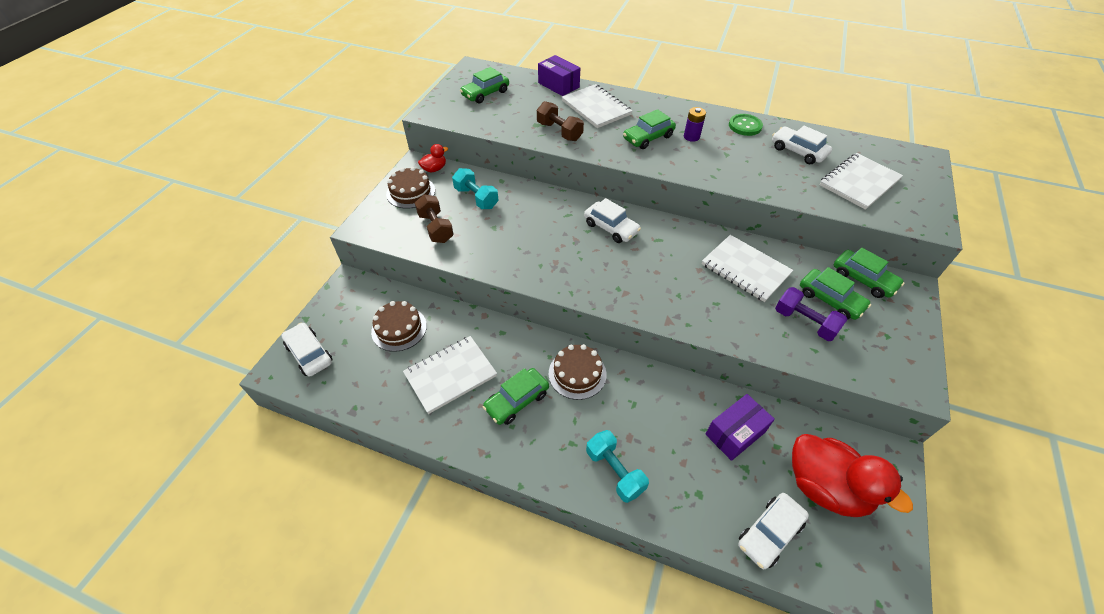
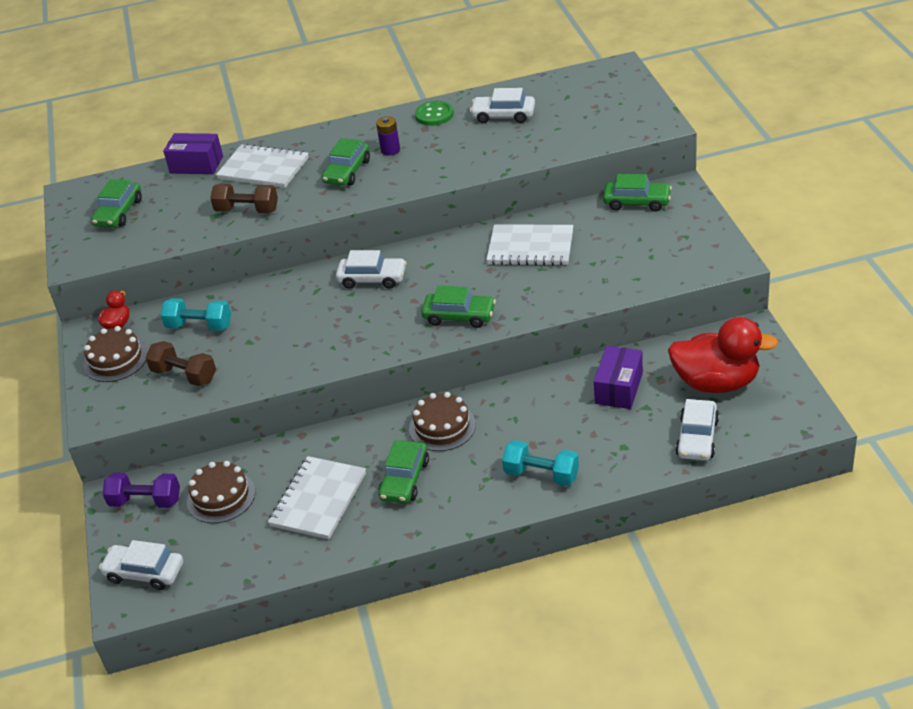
camera: 30 degrees left, 10 degrees down
(804, 322) = (613, 262): purple dumbbell -> purple dumbbell (145, 501)
(830, 300) = (621, 233): green car -> green car (459, 316)
(859, 182) = (578, 118): white notebook -> none

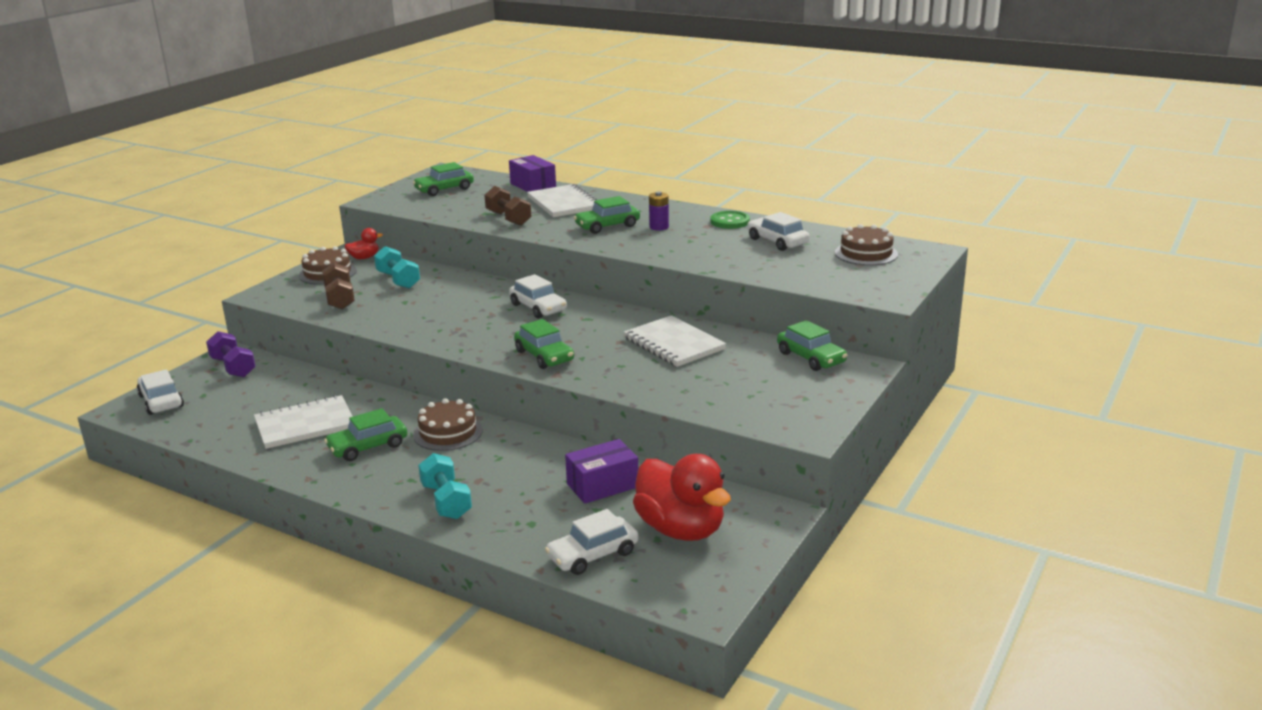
camera: 40 degrees right, 15 degrees down
(221, 496) = (267, 389): brown cake -> brown cake (866, 253)

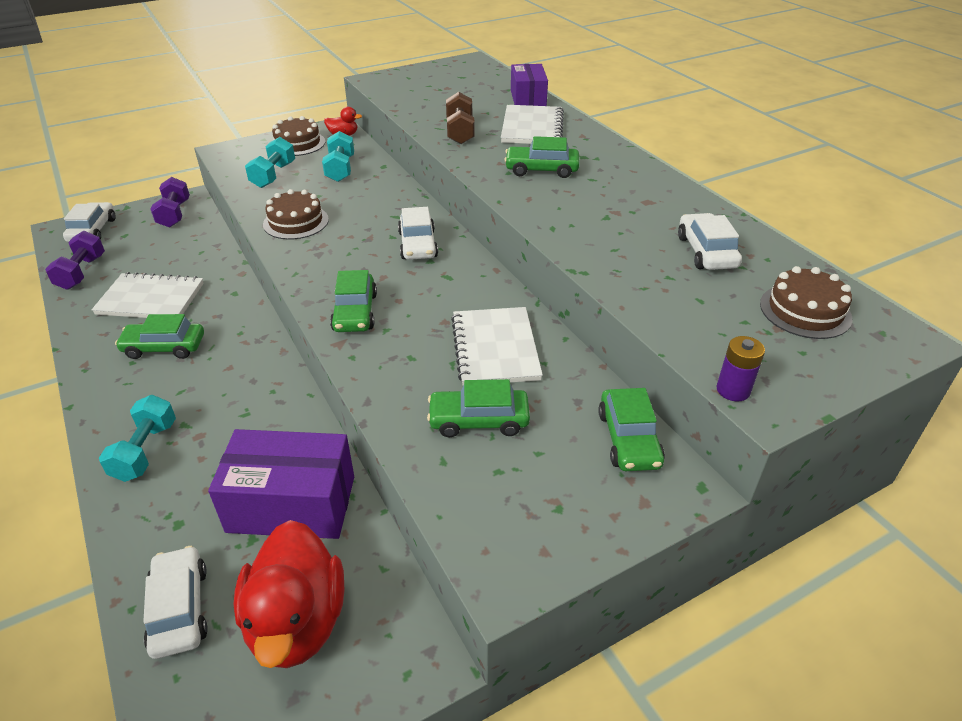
camera: 30 degrees right, 15 degrees up
(201, 430) = (81, 272): none -> purple dumbbell
(340, 299) = (273, 175): brown dumbbell -> turquoise dumbbell
(444, 189) = (446, 82): green car -> green car (479, 420)
(448, 432) = (239, 359): brown cake -> brown cake (296, 222)
(593, 555) = (179, 609): white car -> white car turned 75 degrees clockwise
(602, 485) = (291, 504): purple box -> purple box, size x1.56
(659, 227) = (592, 187): purple battery -> purple battery (733, 390)
(730, 221) = (679, 203): green button -> none

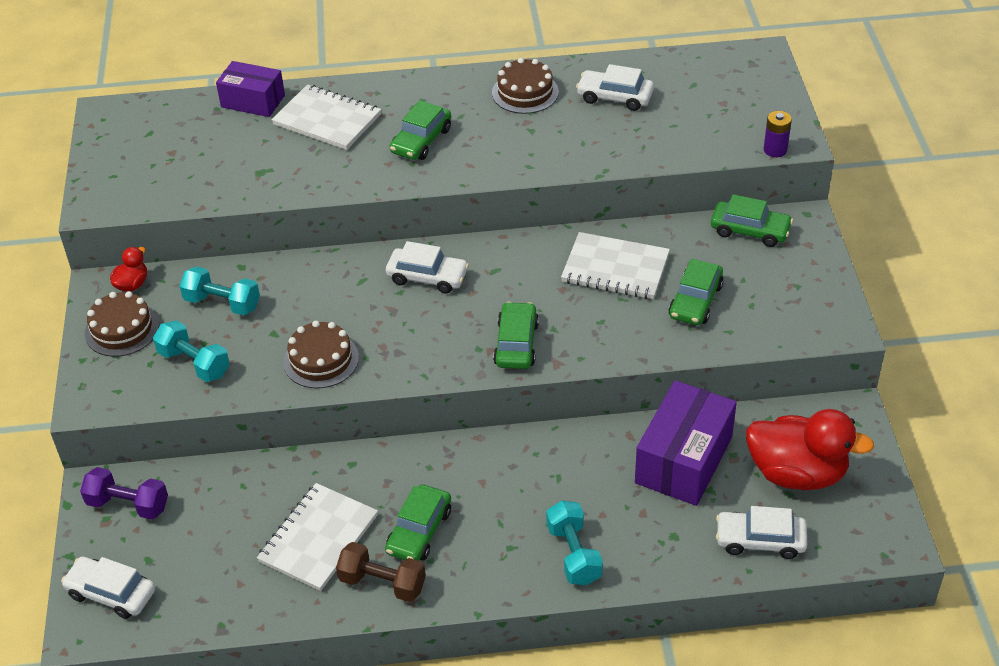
camera: 65 degrees left, 5 degrees up
(81, 272) = (215, 605): purple dumbbell -> none
(145, 451) = (574, 554): turquoise dumbbell -> turquoise dumbbell turned 45 degrees clockwise
(355, 312) = (516, 344): green car -> green car turned 105 degrees counterclockwise
(460, 132) = (298, 172): brown dumbbell -> brown dumbbell (382, 583)
(805, 311) = (712, 83): brown cake -> brown cake (525, 92)

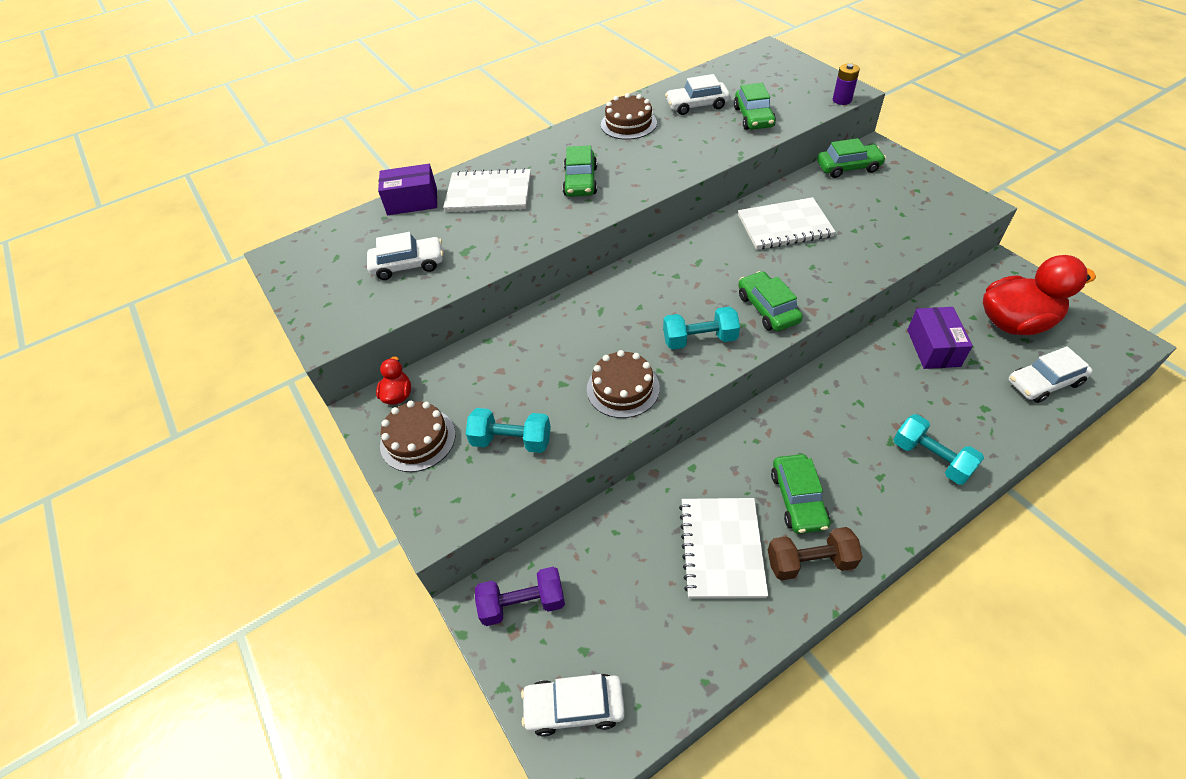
camera: 25 degrees left, 5 degrees up
(222, 303) = (495, 377): turquoise dumbbell -> turquoise dumbbell (699, 339)
(427, 277) = (651, 287): white car -> white car (408, 265)
(684, 460) = (933, 348): purple box -> purple box, size x0.64
(695, 301) = (862, 226): green car -> green car (753, 117)

